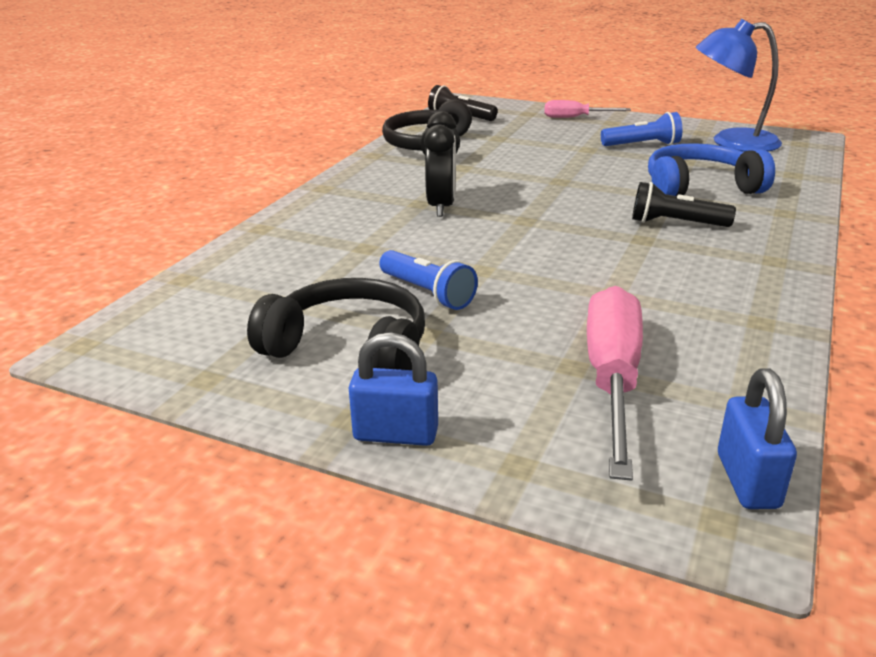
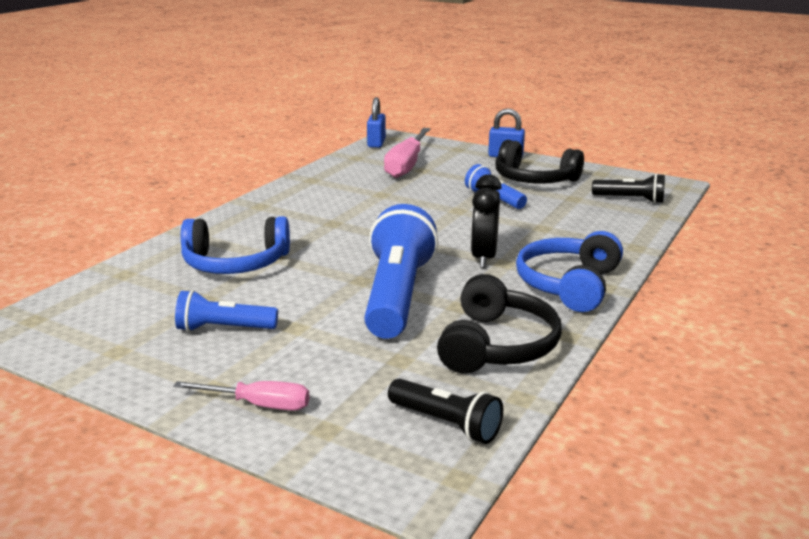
camera: 175 degrees left, 5 degrees down
(358, 187) = (569, 285): none -> blue headphones
(519, 171) = (396, 295): none -> blue flashlight
(675, 223) = (297, 232): black flashlight -> black flashlight (630, 200)
(731, 142) = (110, 326): blue lamp -> none

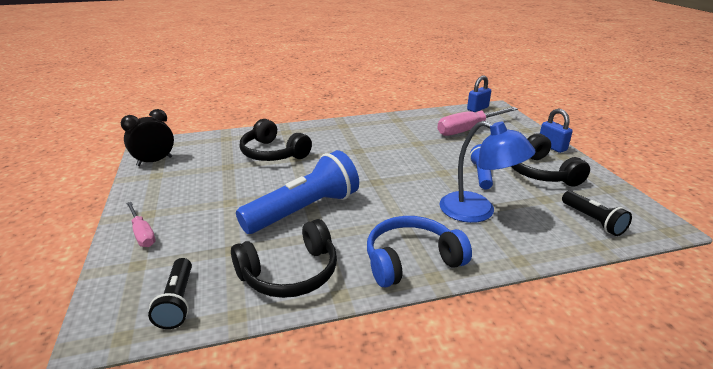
camera: 45 degrees right, 5 degrees up
(224, 329) = (204, 186): blue flashlight -> none
(235, 263) = (273, 153): blue headphones -> black headphones
(483, 258) = (395, 212): black clock -> black clock (154, 161)
(546, 228) = (478, 211): none -> blue lamp

